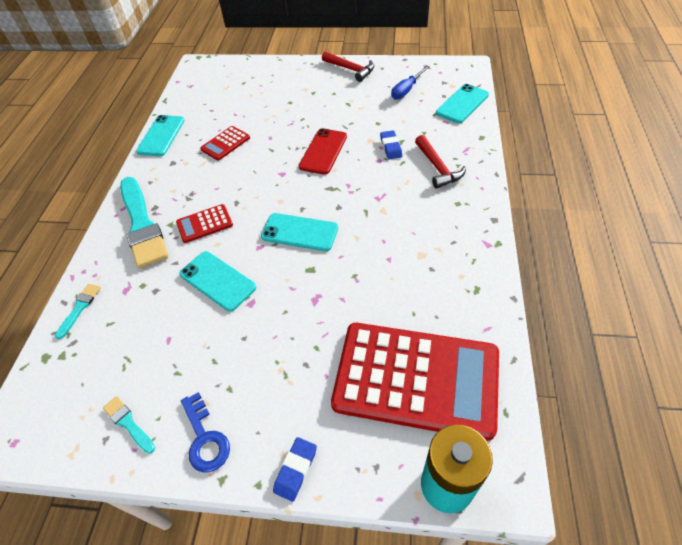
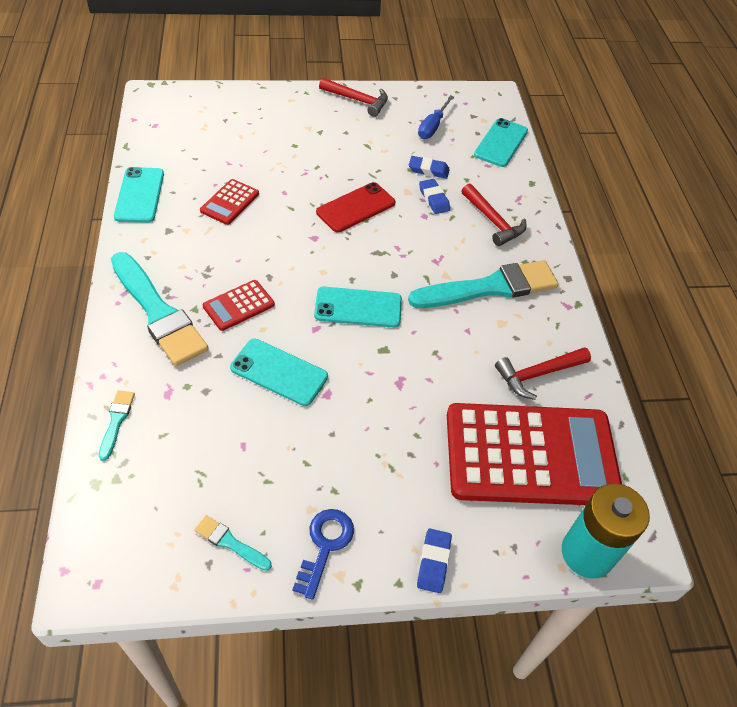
camera: 20 degrees left, 0 degrees up
(205, 438) = (325, 545): blue key -> blue key turned 120 degrees counterclockwise
(323, 151) = (355, 207): red phone -> red phone turned 45 degrees clockwise
(393, 124) = (428, 170): none -> blue eraser
(419, 223) = (490, 287): none -> turquoise brush
(442, 304) = (537, 374): none -> red hammer

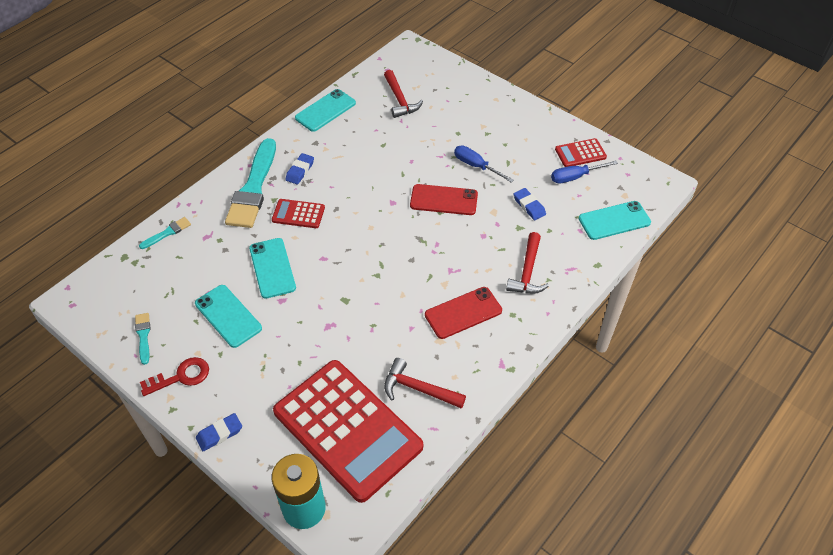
camera: 50 degrees right, 0 degrees up
(230, 202) = (370, 147): red calculator -> red calculator (580, 153)
(325, 545) = (181, 376): blue key -> red key
(346, 163) = (476, 166): none -> blue screwdriver
(358, 101) = (543, 126): red hammer -> red hammer (400, 100)
(358, 307) = (362, 264): turquoise phone -> turquoise phone (228, 316)
(434, 199) = (505, 228): blue eraser -> blue eraser (300, 171)
(490, 287) = (463, 313): turquoise brush -> red phone

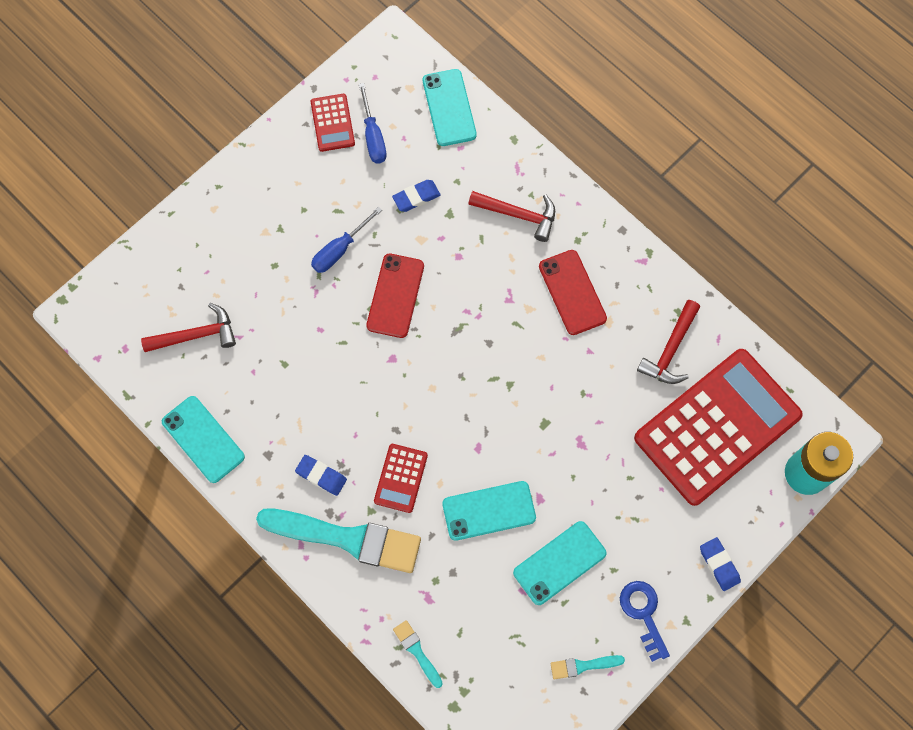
camera: 85 degrees left, 20 degrees up
(181, 376) = (643, 614): red key -> blue key

